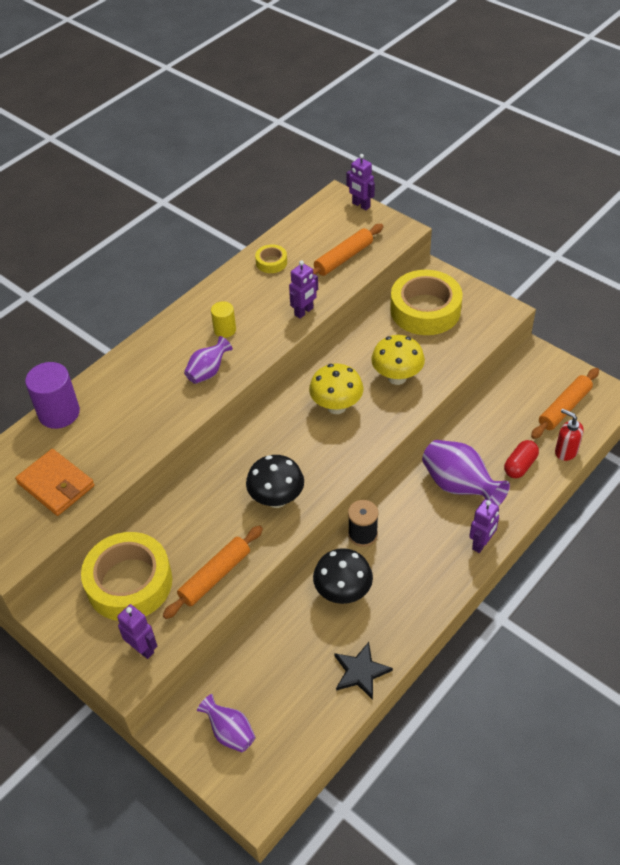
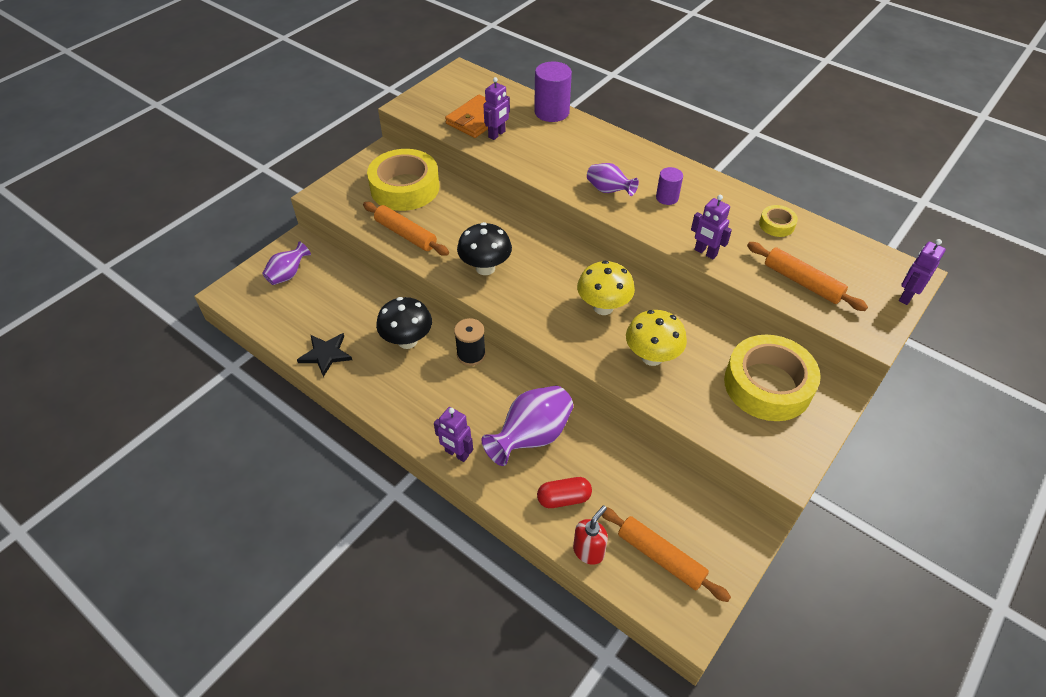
camera: 85 degrees right, 0 degrees up
(142, 648) = (344, 200): purple robot -> purple robot (497, 134)
(225, 330) = (667, 197): yellow cylinder -> purple cylinder
(520, 465) = (564, 498): red capsule -> red capsule turned 45 degrees counterclockwise

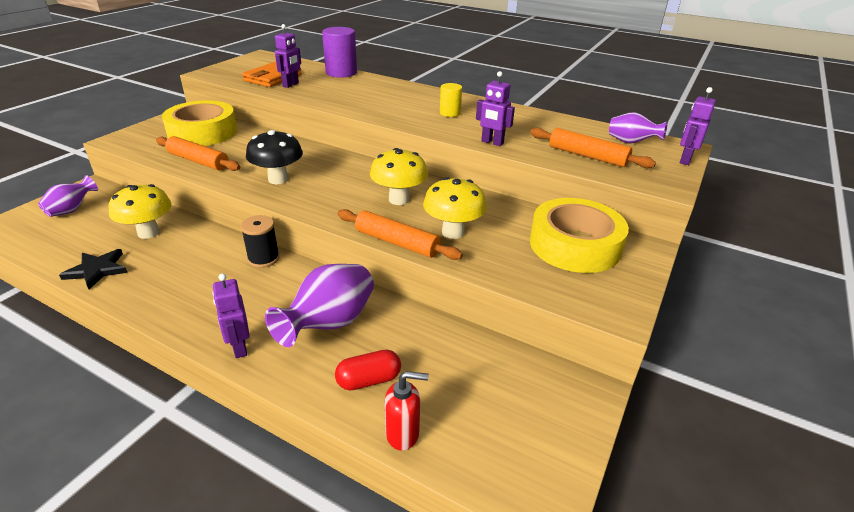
camera: 10 degrees left, 15 degrees down
(363, 311) = (148, 233): none -> yellow mushroom
(407, 341) = (194, 252): black mushroom -> none
(456, 453) = (239, 347): purple robot -> purple robot turned 45 degrees clockwise
(589, 551) = (403, 433): red soap dispenser -> red soap dispenser turned 60 degrees clockwise
(608, 190) = (395, 111): purple vase -> purple vase (631, 142)
(660, 557) = (492, 430): orange rolling pin -> orange rolling pin (397, 242)
(667, 197) = (450, 113): purple cylinder -> yellow cylinder
(776, 225) = (552, 124): yellow tape -> none

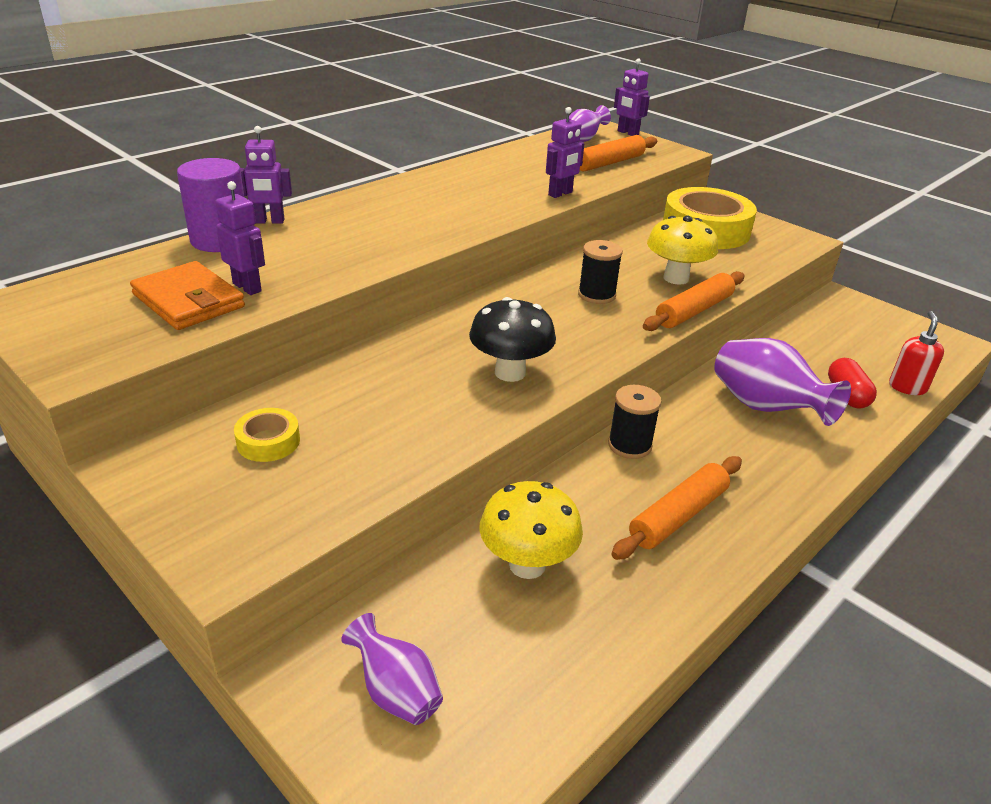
camera: 75 degrees left, 0 degrees up
(97, 270) = (633, 621): black star -> none
(198, 161) = (406, 447): orange rolling pin -> orange rolling pin (678, 516)
(203, 132) = (268, 441): yellow tape -> yellow tape, size x0.45
(239, 347) = (809, 473): purple robot -> purple robot (269, 221)
(399, 199) = (596, 295): yellow mushroom -> black spool
(450, 113) = (458, 197): yellow cylinder -> none

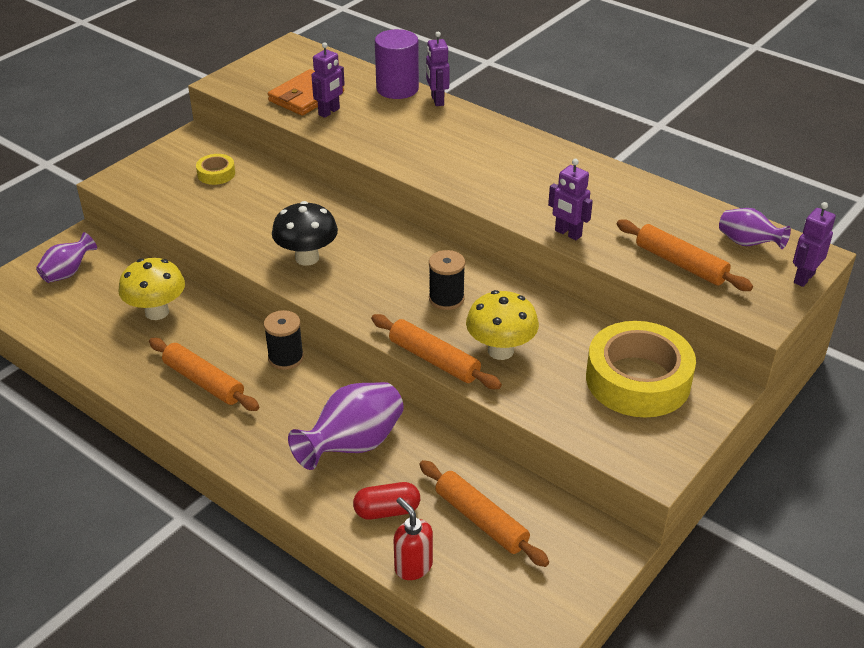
camera: 85 degrees right, 5 degrees up
(838, 348) = (481, 520): none -> orange rolling pin
(907, 387) = (413, 566): red soap dispenser -> red soap dispenser turned 135 degrees counterclockwise

